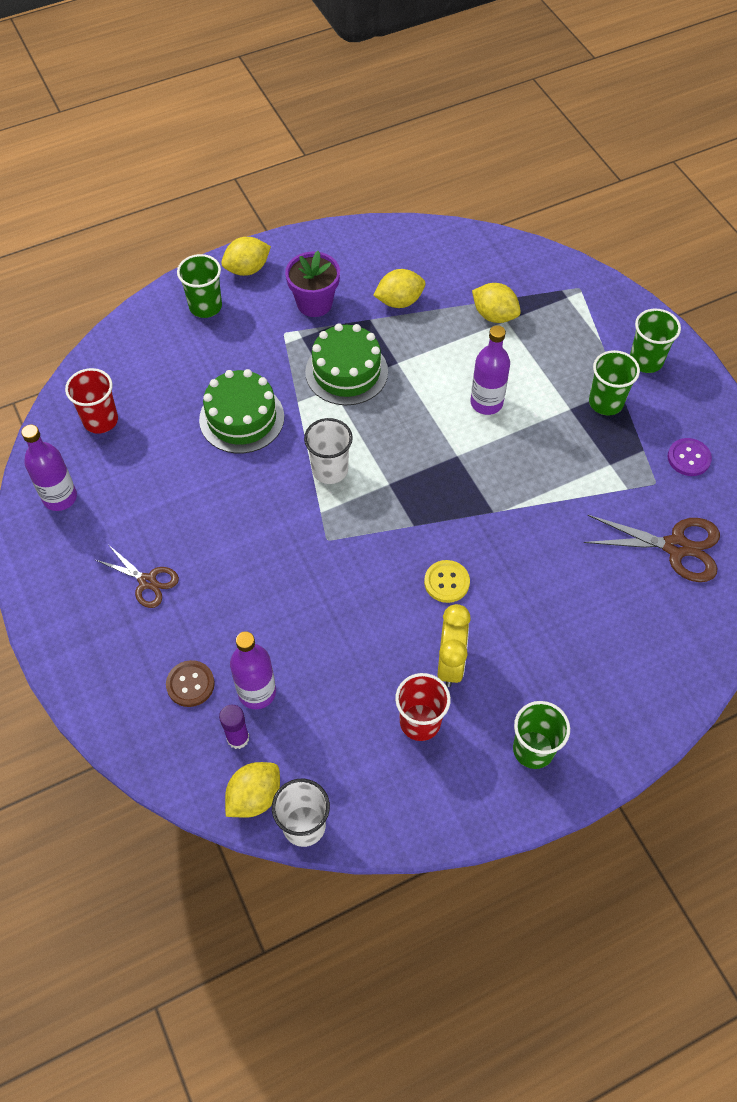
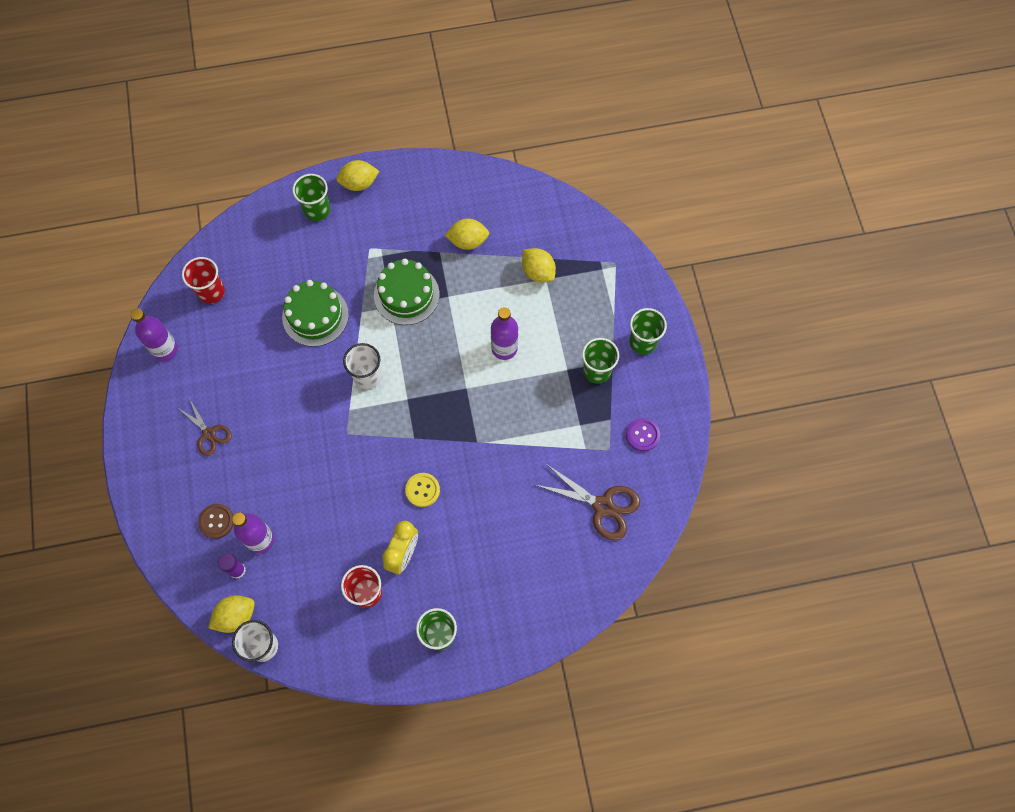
camera: 15 degrees right, 10 degrees up
(314, 303) = (401, 227): purple flower pot -> none

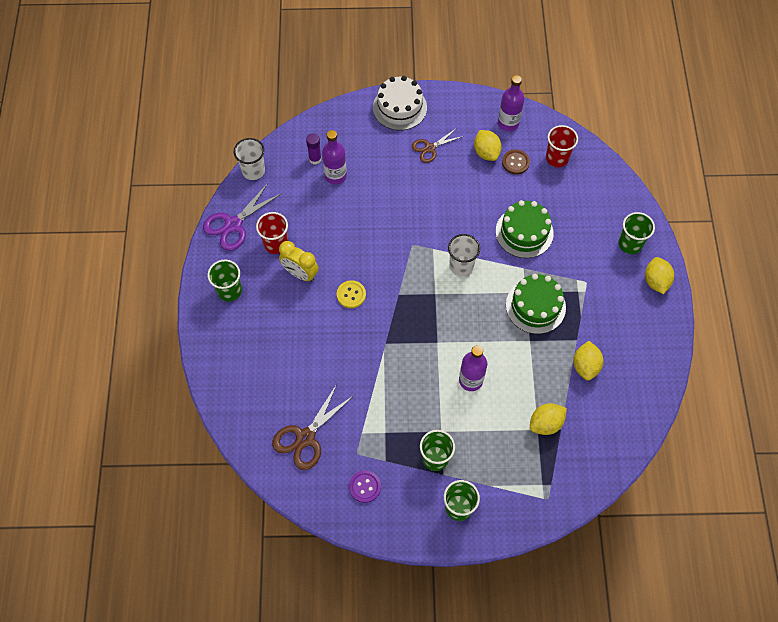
camera: 100 degrees right, 5 degrees down
(150, 479) = (399, 107): none -> white cake
(216, 521) = (357, 148): brown button -> brown button (515, 162)
(236, 616) = (280, 155): yellow lemon -> yellow lemon (486, 152)
(346, 653) = (233, 224): none -> purple scissors

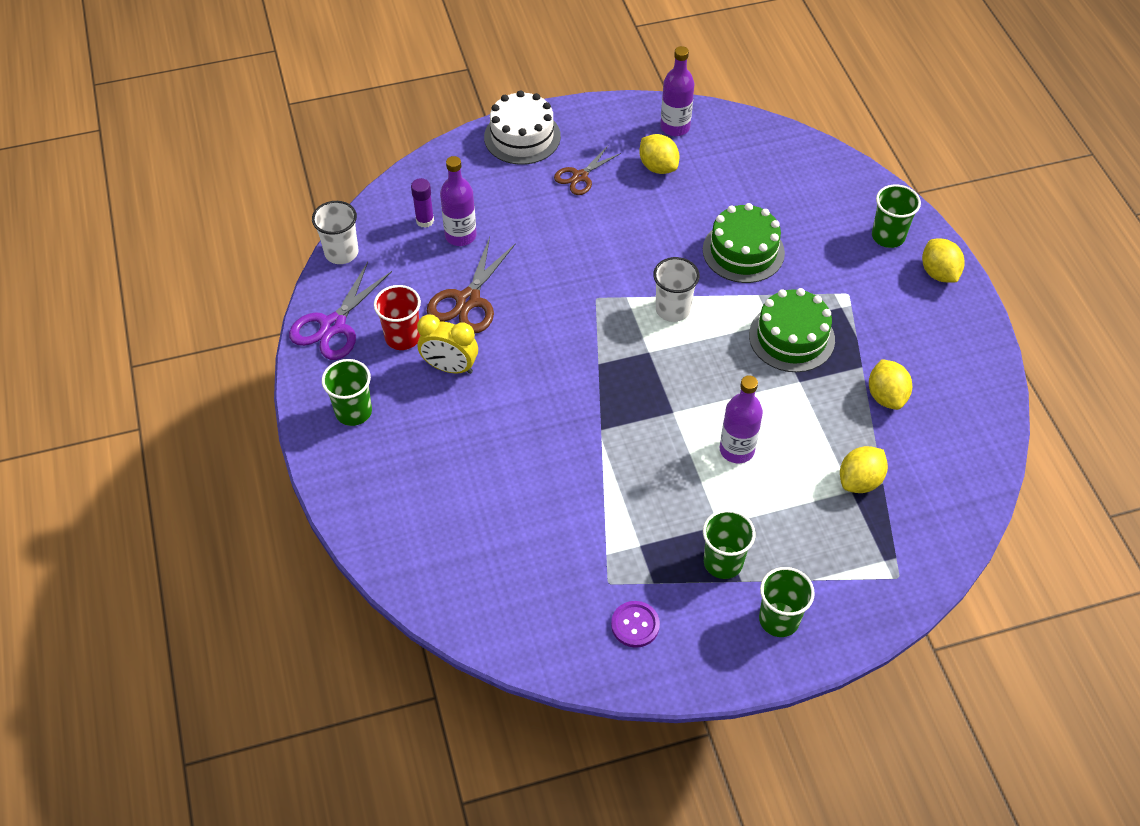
camera: 15 degrees left, 10 degrees down
(305, 437) = (526, 580): brown scissors -> brown scissors (468, 300)
(351, 295) = (531, 378): yellow button -> none
(515, 162) = (701, 171): brown button -> none
(557, 158) = (754, 155): red cup -> none

